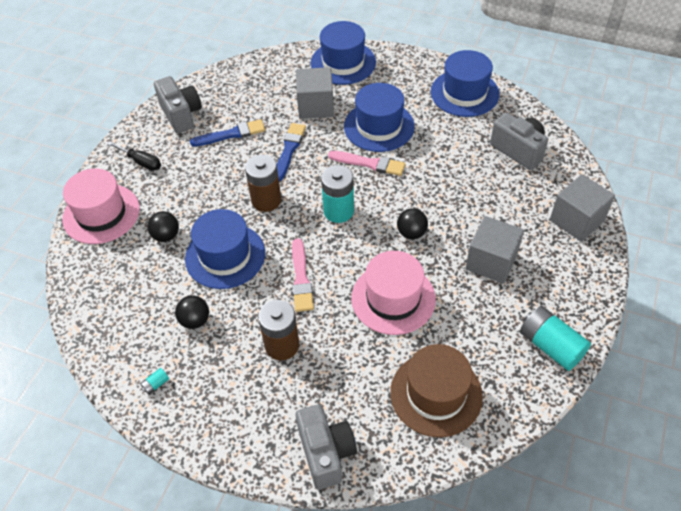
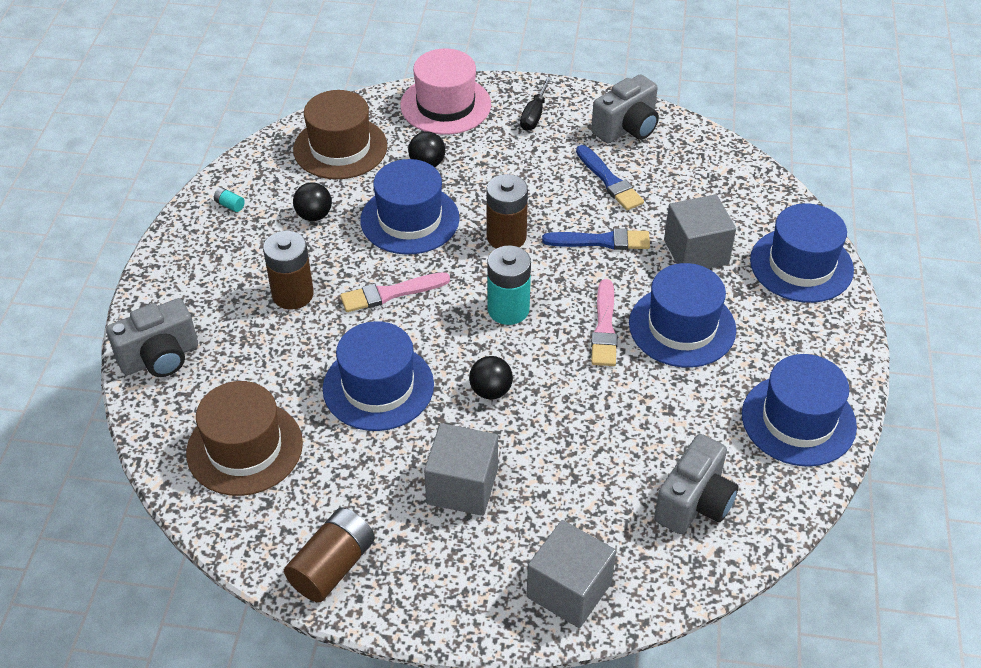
camera: 75 degrees right, 5 degrees down
(119, 292) = (340, 148): none -> brown hat
(393, 298) = (378, 387): pink hat -> blue hat
(550, 346) = (332, 566): turquoise battery -> brown battery

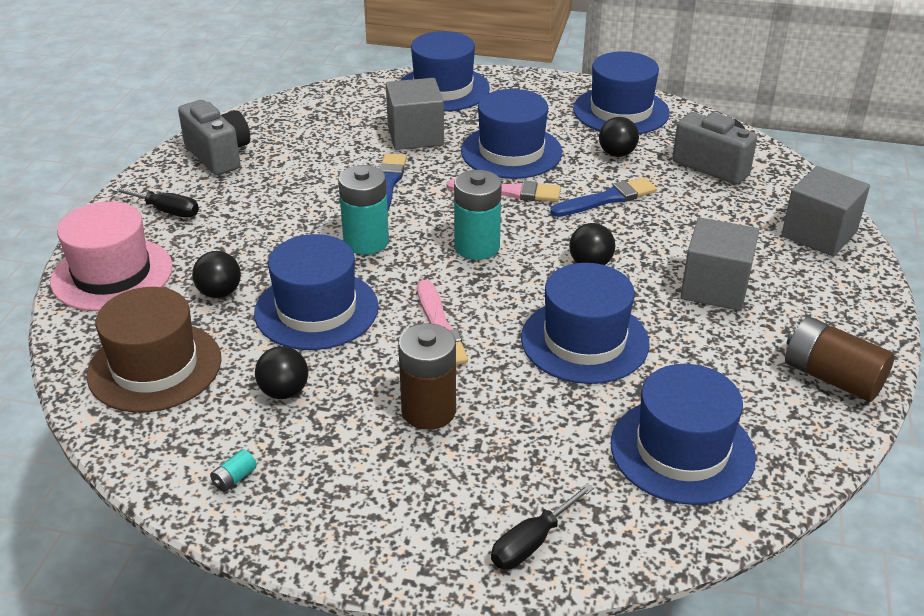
camera: 85 degrees left, 10 degrees down
(160, 358) = (531, 542): grey camera -> black screwdriver
(244, 448) = (682, 450): brown hat -> blue hat
(506, 237) = (366, 242): brown battery -> turquoise battery
(609, 180) = (297, 172): blue brush -> blue brush (606, 199)
(699, 414) = (617, 154): none -> black ball

